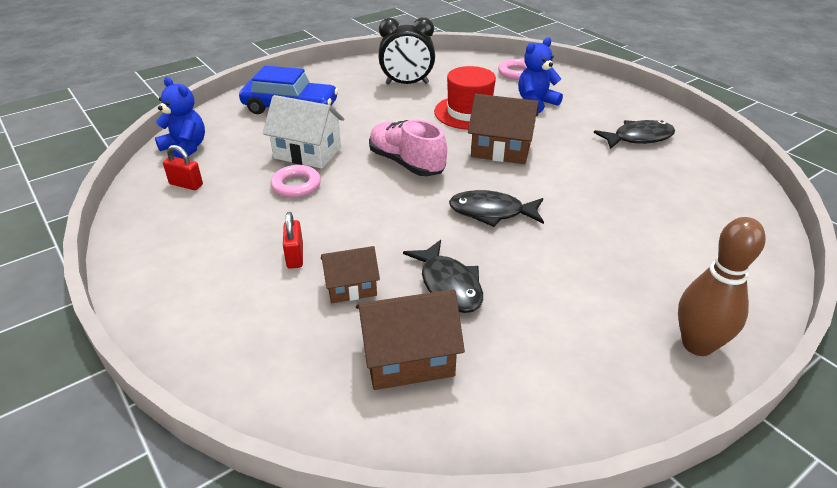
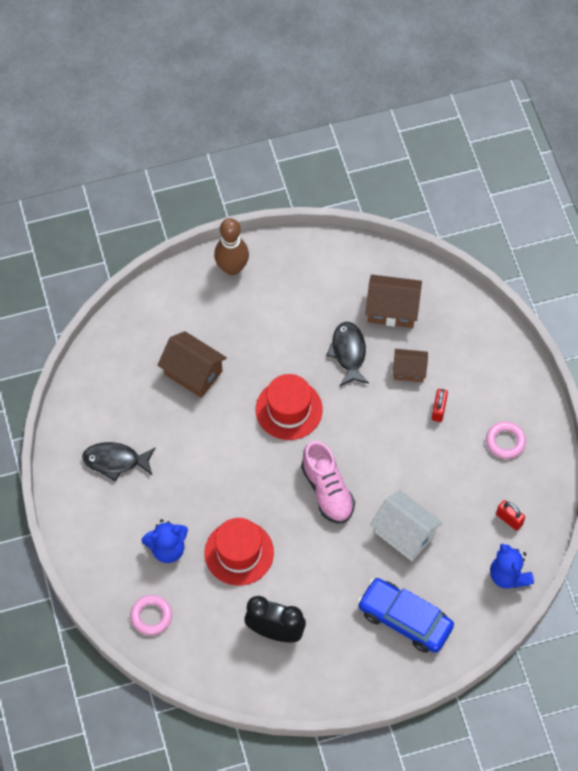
camera: 160 degrees left, 25 degrees up
(296, 185) = (423, 489): pink ring -> pink ring (505, 442)
(491, 212) = (289, 409): black fish -> red hat
(501, 150) = (241, 483): brown house -> brown house (193, 372)

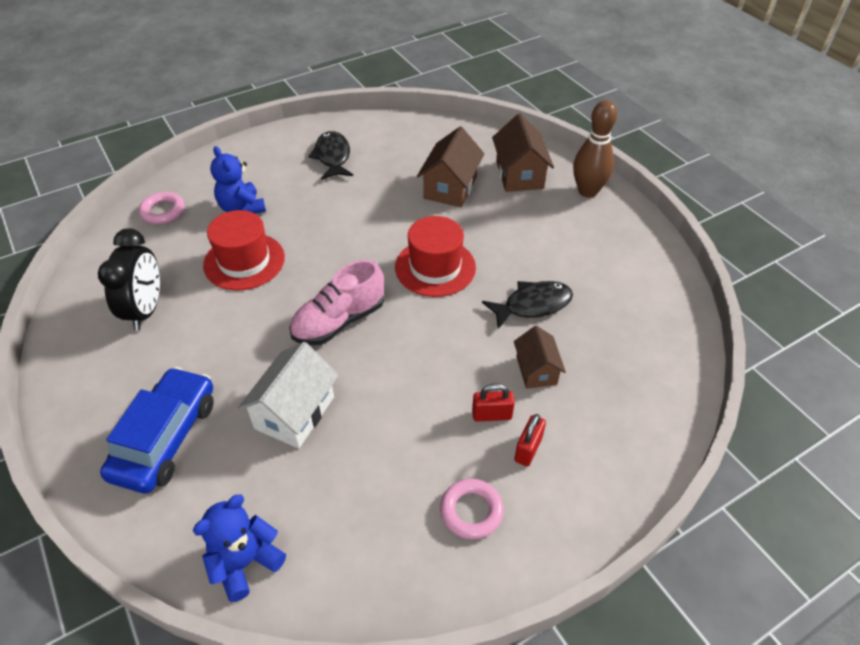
camera: 75 degrees right, 15 degrees down
(392, 309) = (615, 335): brown house -> brown house (519, 175)
(509, 519) = (341, 544): red padlock -> red padlock (528, 449)

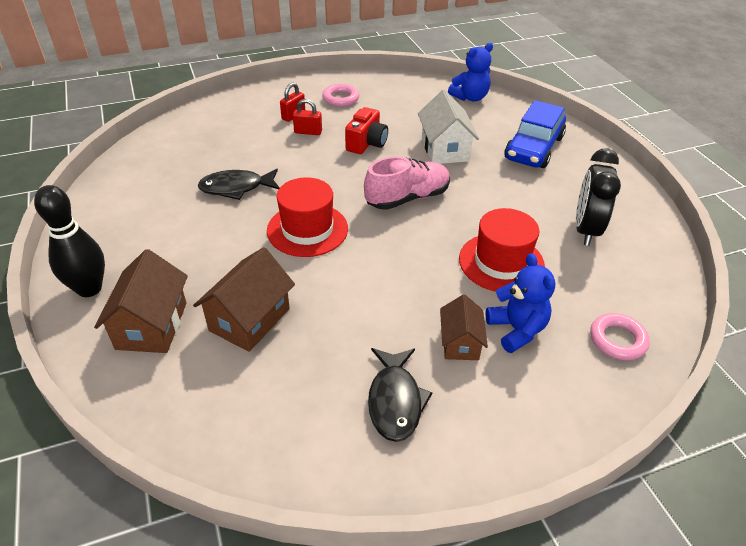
camera: 170 degrees left, 5 degrees down
(295, 412) = (444, 149): white house -> white house turned 45 degrees counterclockwise
(403, 405) = (366, 143): none -> red camera
(536, 370) = (262, 149): brown house -> brown house (460, 342)
(588, 191) = (89, 288): brown bowling pin -> black bowling pin

